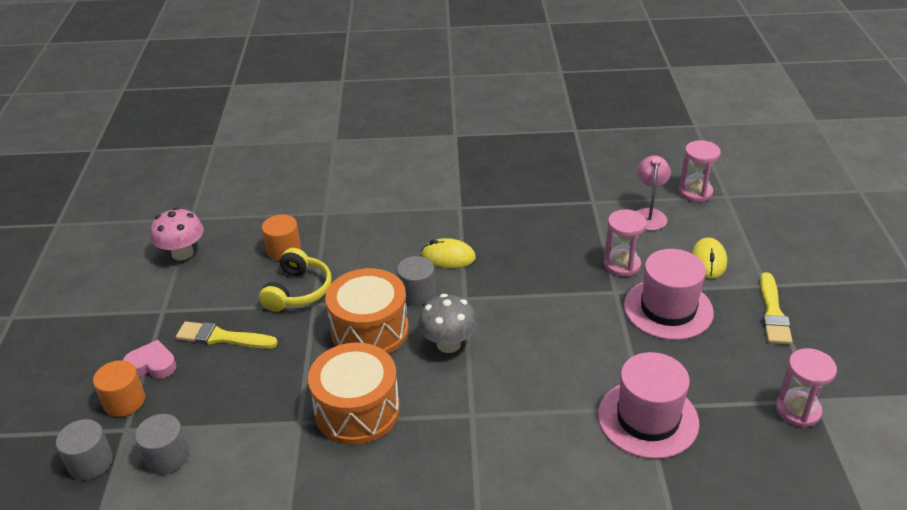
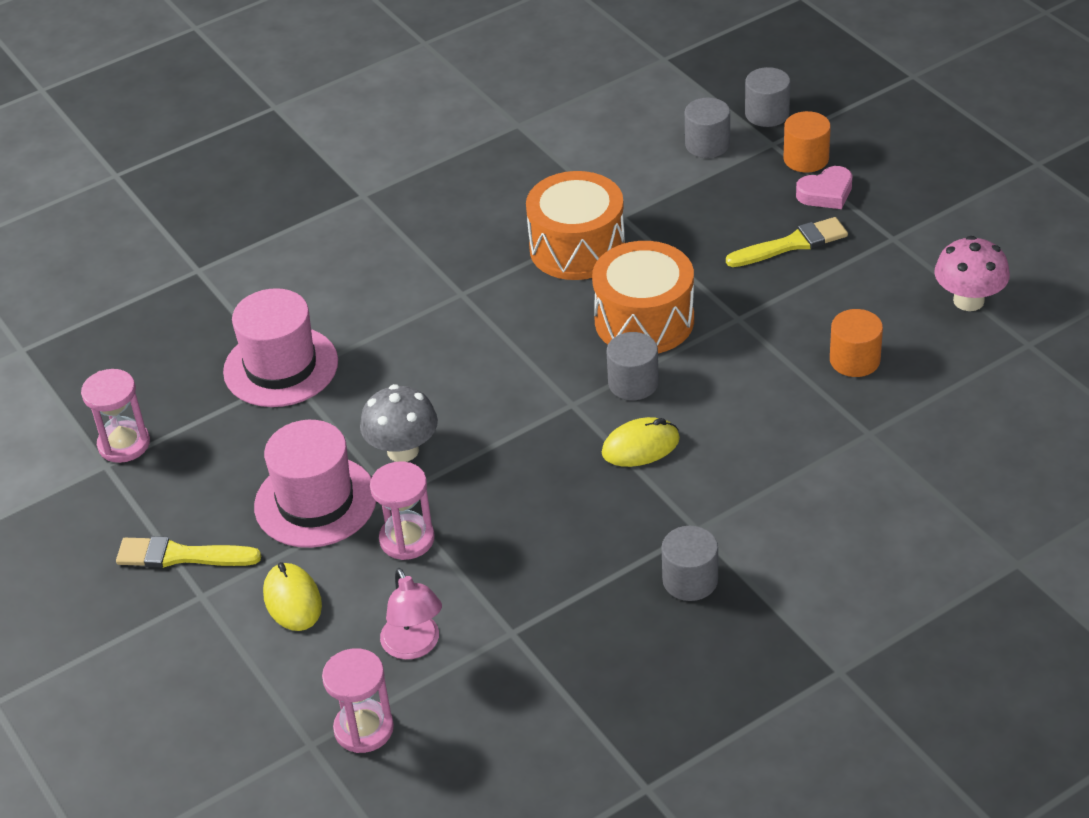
camera: 150 degrees right, 5 degrees up
(298, 291) = (774, 323): yellow headphones -> none
(448, 344) = (544, 345): grey mushroom -> grey mushroom (403, 450)
(485, 188) = (690, 580): none -> grey cylinder
(773, 313) = (181, 556): yellow brush -> yellow brush turned 60 degrees counterclockwise

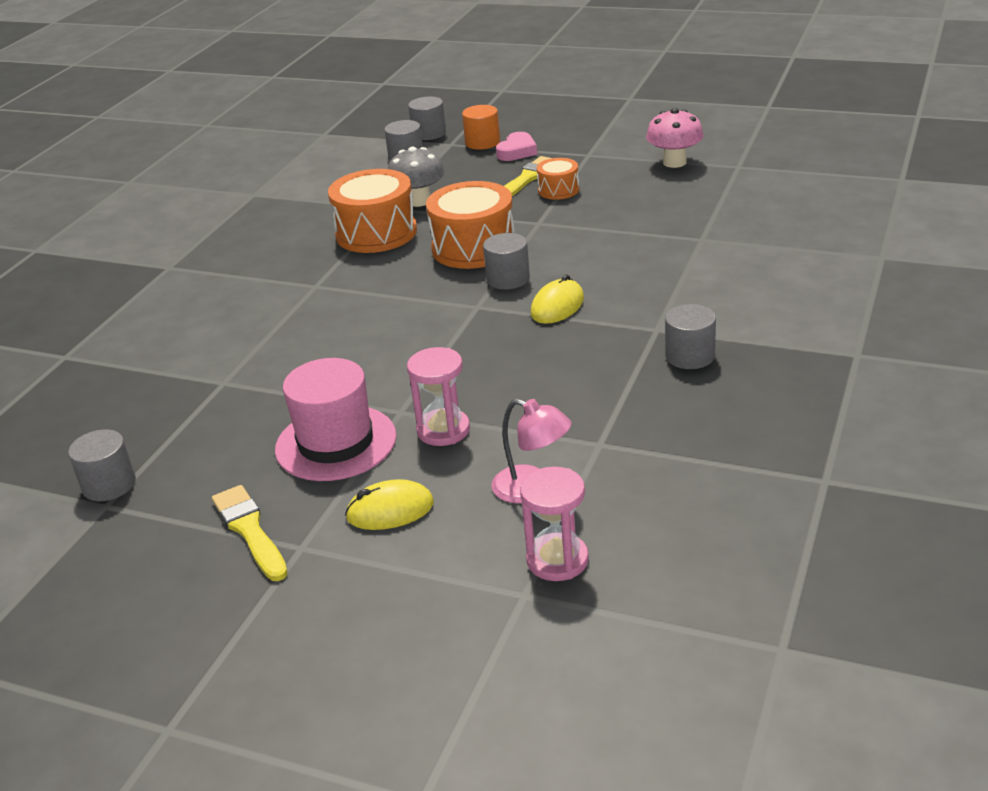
camera: 35 degrees left, 10 degrees down
(124, 444) = (109, 485): pink hourglass -> grey cylinder
(181, 556) = (249, 530): yellow brush -> yellow brush turned 90 degrees clockwise
(281, 367) = (208, 380): pink hat -> none
(292, 600) = (390, 510): yellow mouse -> yellow mouse turned 45 degrees counterclockwise
(403, 450) = (374, 383): grey mushroom -> grey mushroom (419, 201)
(806, 279) = (558, 190): none -> orange drum
(854, 360) = (643, 212): orange cylinder -> none

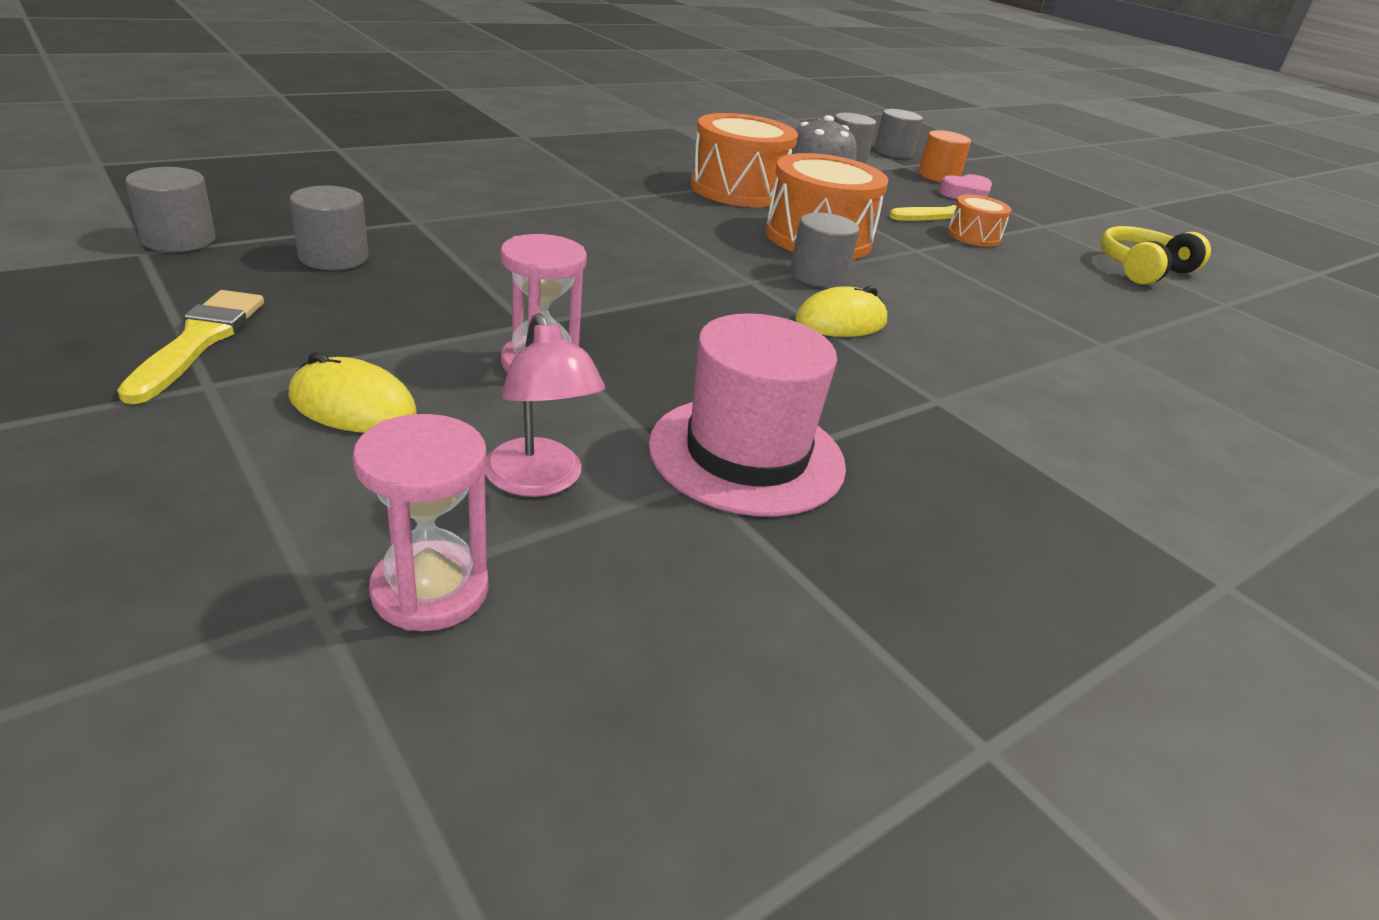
camera: 25 degrees right, 0 degrees up
(336, 443) = (419, 315): pink hat -> pink hat (747, 454)
(674, 162) = (1143, 269): pink mushroom -> yellow headphones
(690, 356) = (948, 450): grey cylinder -> grey cylinder (333, 257)

